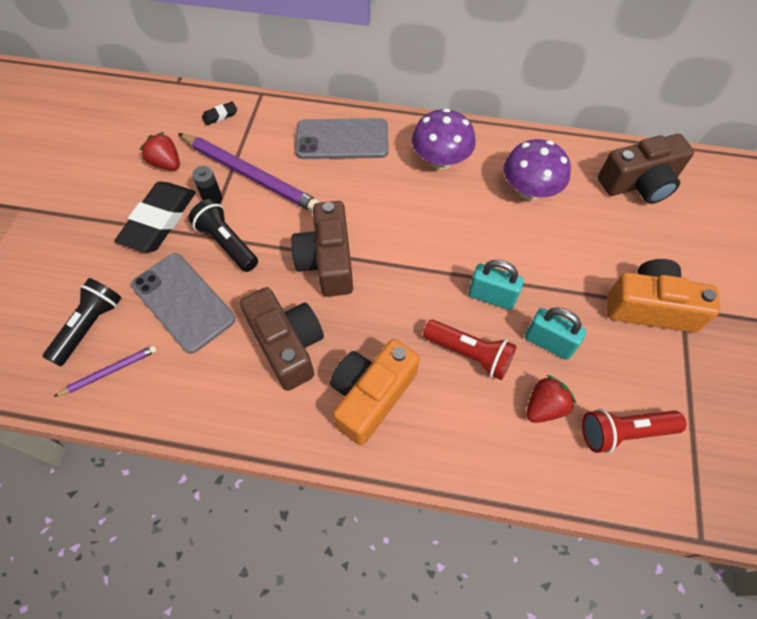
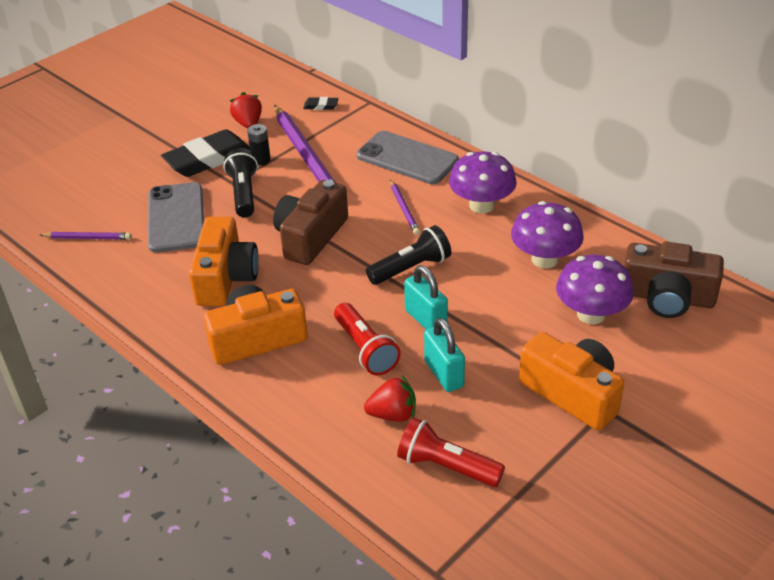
camera: 35 degrees right, 20 degrees down
(90, 326) = (99, 205): black flashlight -> black flashlight (411, 268)
(287, 345) = (225, 278): brown camera -> orange camera
(382, 193) = (404, 209): none -> purple pencil
(603, 226) = (591, 314): none -> purple mushroom

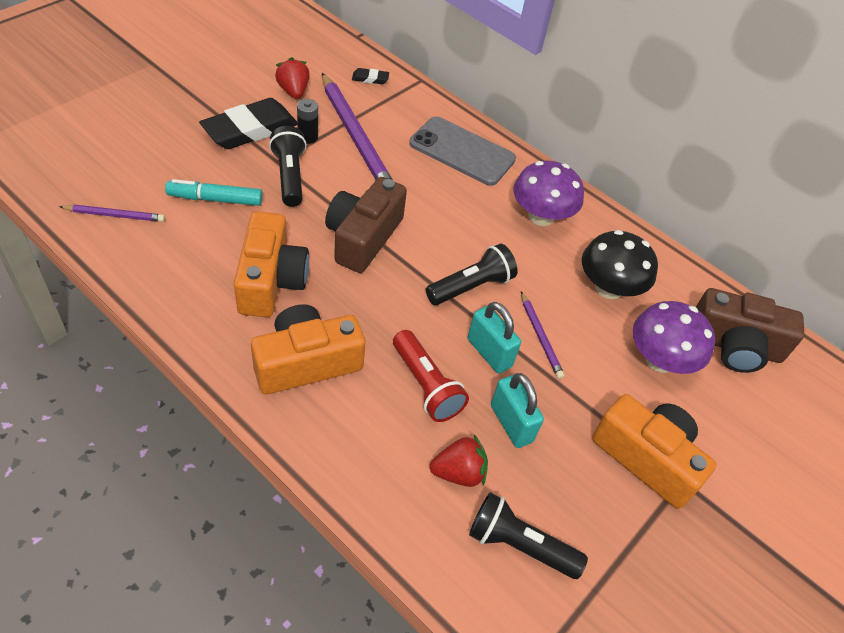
camera: 10 degrees left, 10 degrees up
(176, 218) = (215, 199): grey phone -> turquoise marker
(404, 209) = (461, 213): purple pencil -> purple pencil (540, 337)
(446, 466) = (519, 545): red flashlight -> black flashlight
(544, 259) = (608, 288): purple mushroom -> black mushroom

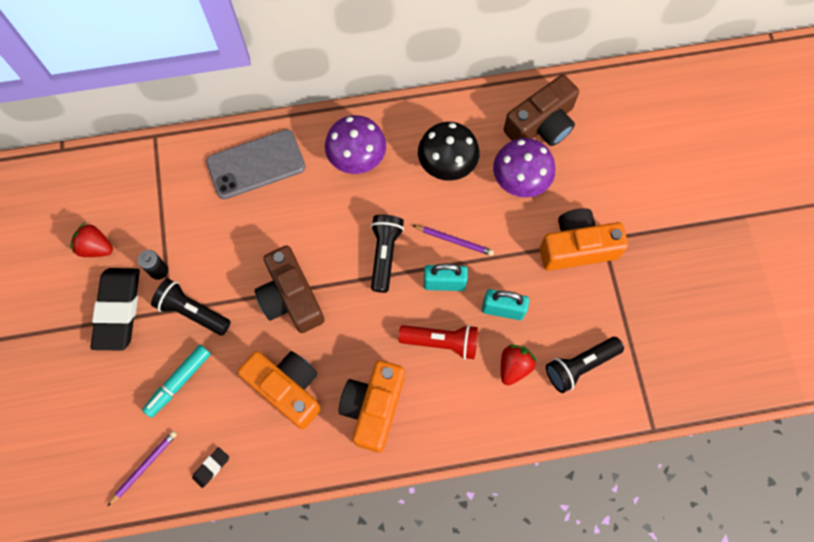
camera: 45 degrees left, 20 degrees up
(355, 136) = (184, 233): purple pencil -> none
(370, 79) = (124, 175): black eraser -> black eraser (211, 467)

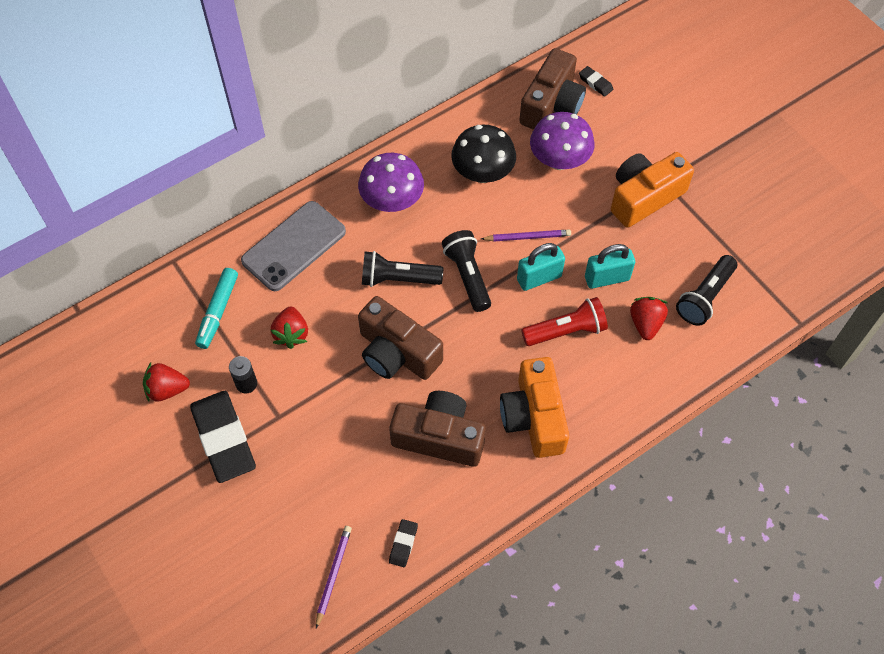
camera: 25 degrees left, 10 degrees down
(178, 382) = (325, 479): turquoise marker -> turquoise marker (218, 312)
(192, 311) = (303, 407): black flashlight -> black flashlight (398, 279)
(215, 243) = (291, 334): none -> red strawberry
(287, 388) = (439, 437): orange camera -> brown camera
(592, 119) = (595, 83): none -> black eraser

